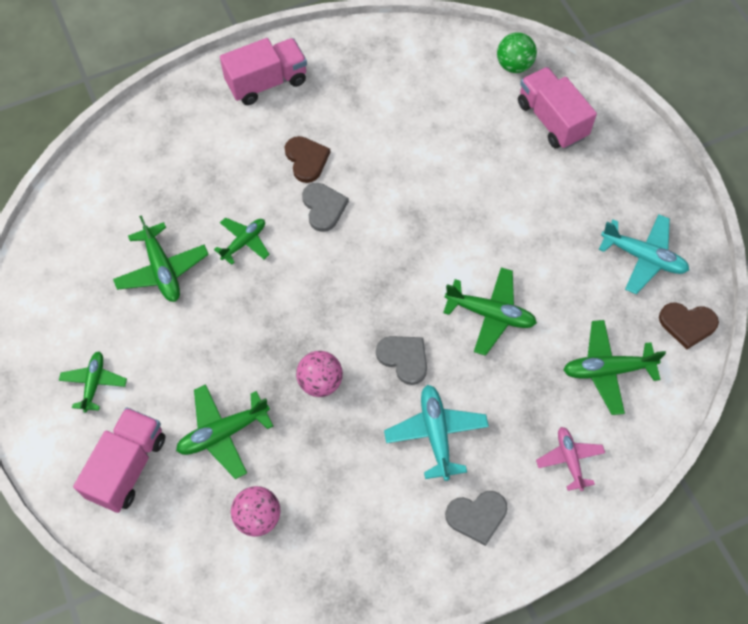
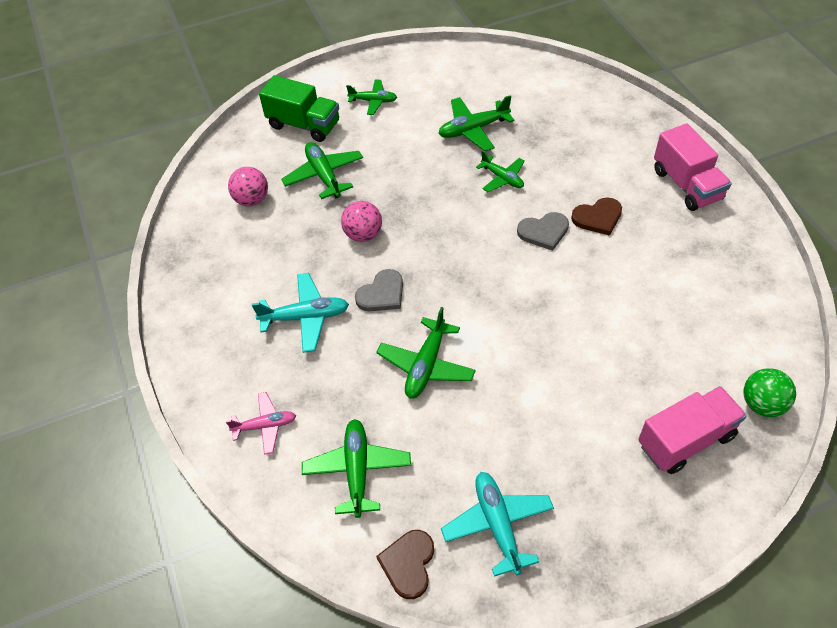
camera: 95 degrees right, 10 degrees down
(127, 466) = (304, 125): pink truck -> green truck
(477, 516) = (224, 346): grey heart -> none
(643, 257) = (497, 524): turquoise plane -> turquoise plane turned 135 degrees clockwise

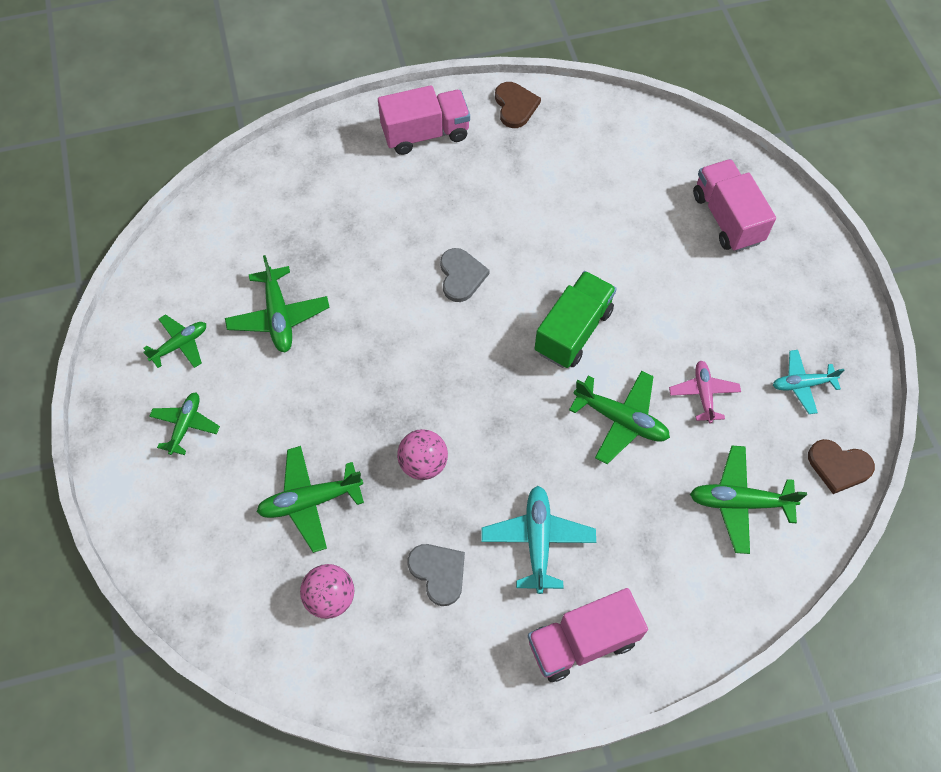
camera: 85 degrees left, 10 degrees up
(222, 358) = (582, 641): none -> pink truck
(265, 426) = (679, 594): pink plane -> pink plane (703, 394)
(304, 125) = (204, 520): green truck -> green truck (573, 331)
(382, 294) = (518, 453): grey heart -> grey heart (438, 572)
(497, 524) = (802, 384): turquoise plane -> turquoise plane, size x0.66
(502, 178) = (370, 300): green plane -> green plane (180, 345)
(598, 217) = (452, 222): brown heart -> brown heart (515, 106)
(762, 404) = (696, 153): green ball -> none

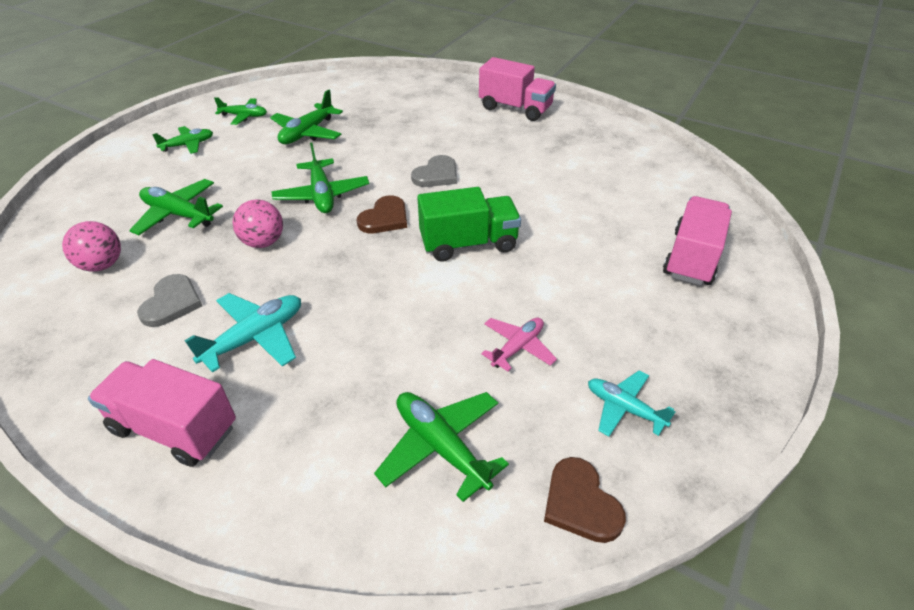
camera: 45 degrees right, 20 degrees down
(515, 106) = (594, 124): brown heart -> brown heart (384, 218)
(621, 420) = (426, 315): green plane -> green plane (322, 195)

